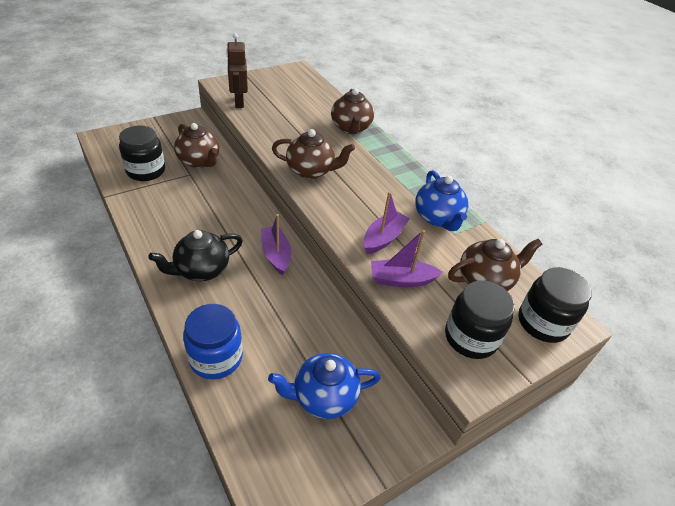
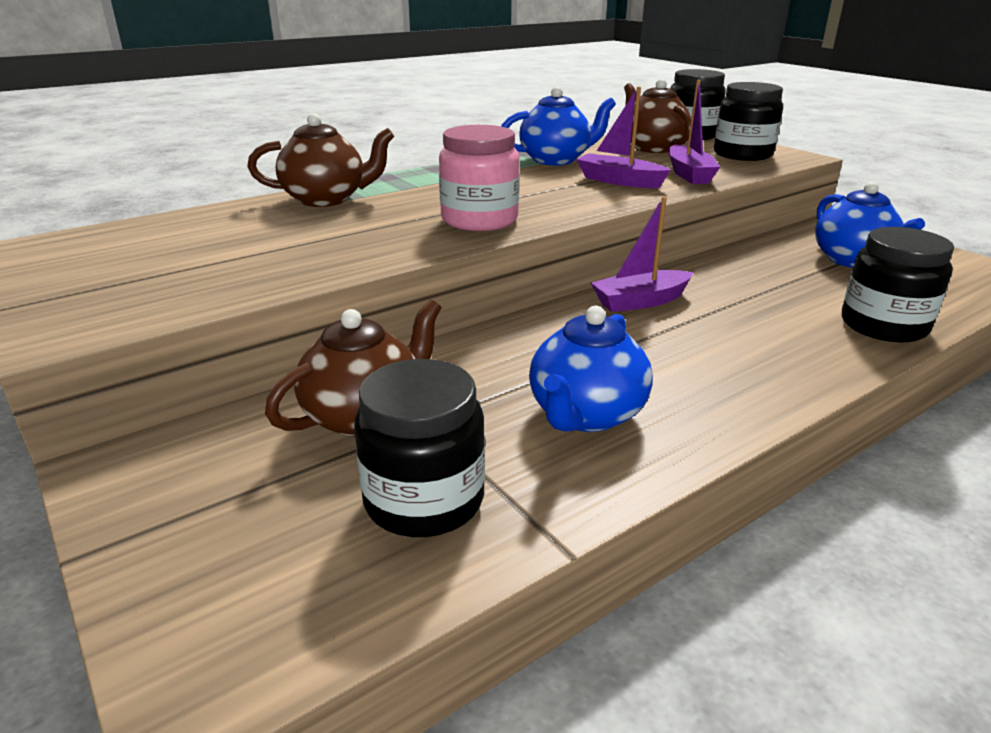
camera: 90 degrees left, 15 degrees down
(176, 213) = (585, 414): none -> blue teapot
(201, 270) = (728, 360): black teapot -> none
(216, 358) = (883, 326): blue jar -> black jar
(239, 102) = (192, 298): brown robot -> none
(311, 171) = (479, 220): brown teapot -> pink jar

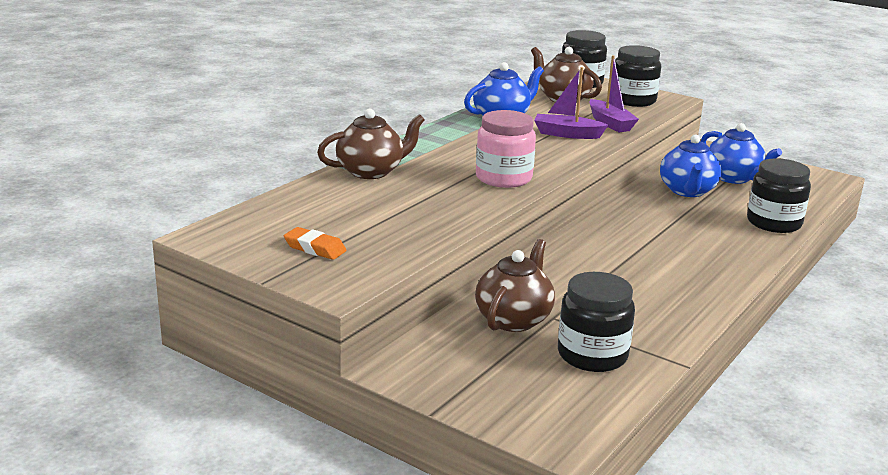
camera: 20 degrees left, 5 degrees down
(123, 276) = (315, 248): none -> orange eraser
(585, 414) = (641, 299): blue teapot -> blue teapot (687, 191)
(640, 301) = (618, 225): purple boat -> none

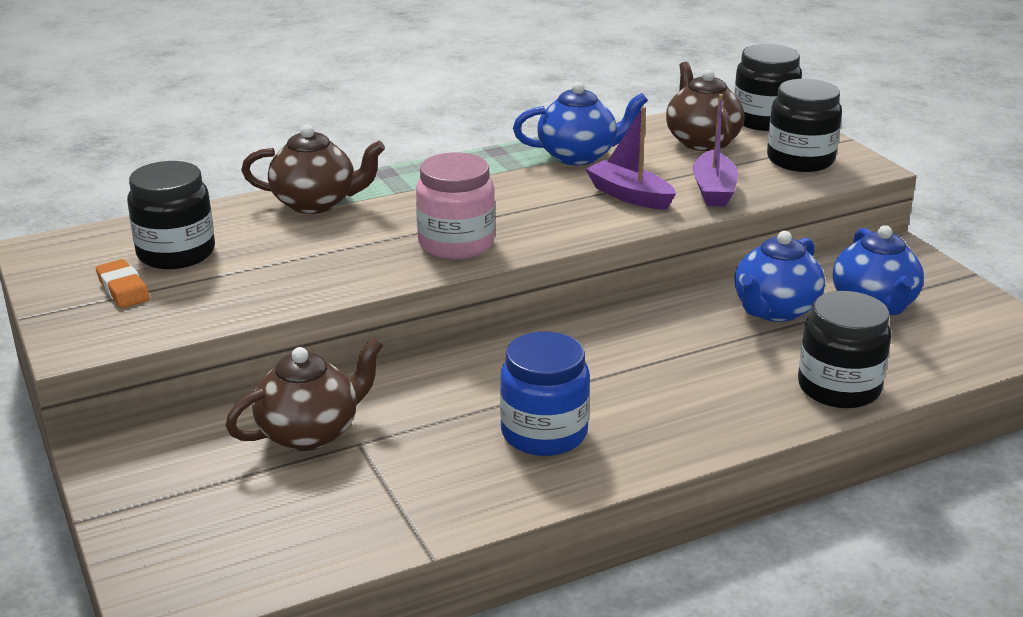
camera: 30 degrees right, 5 degrees up
(592, 355) = (337, 506): black jar -> black jar (176, 253)
(654, 283) = (544, 433): none -> blue jar

